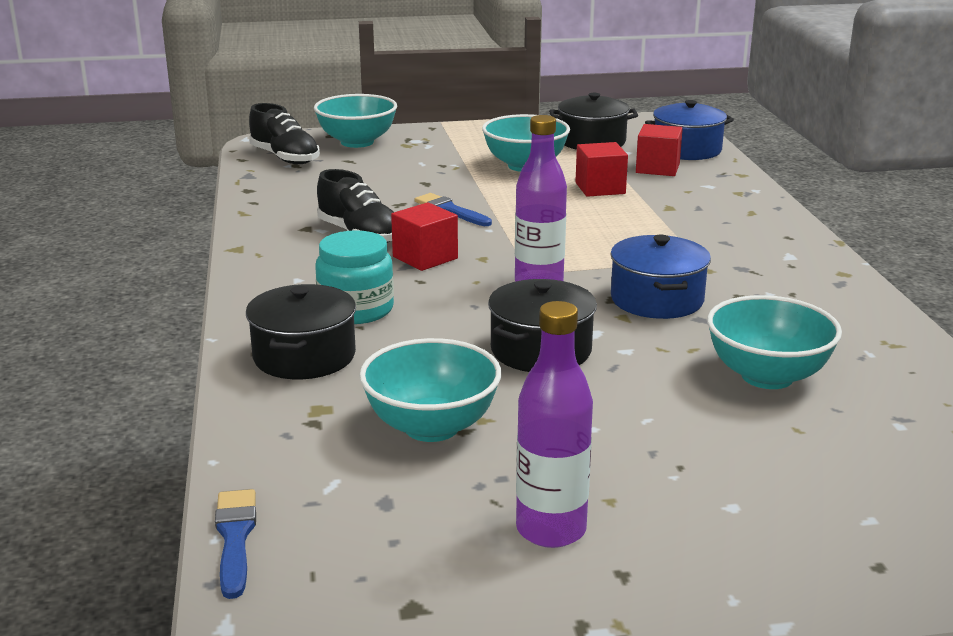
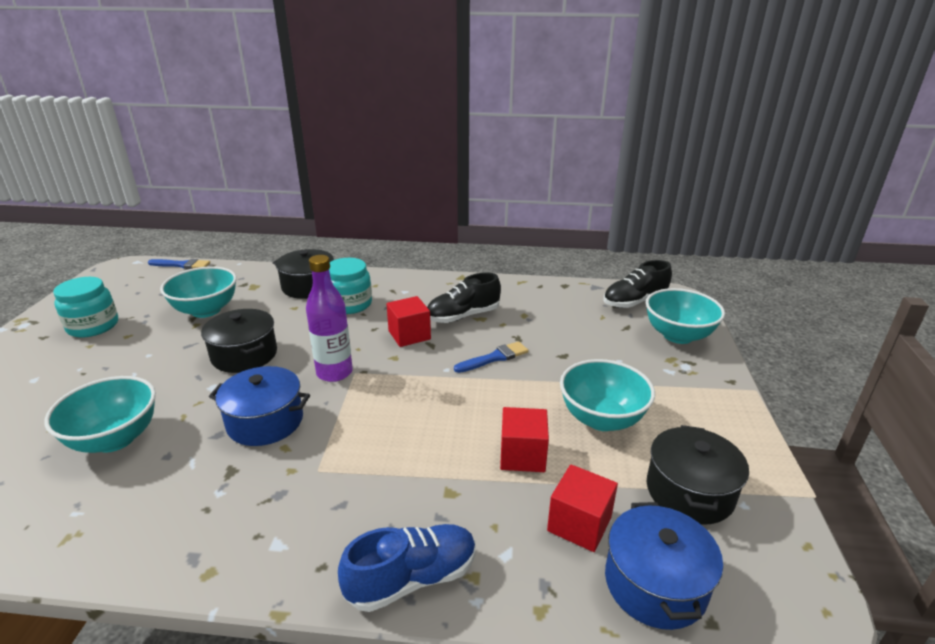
camera: 105 degrees right, 5 degrees up
(551, 530) = (93, 326): purple bottle -> turquoise jar
(762, 208) = (412, 579): none -> blue shoe

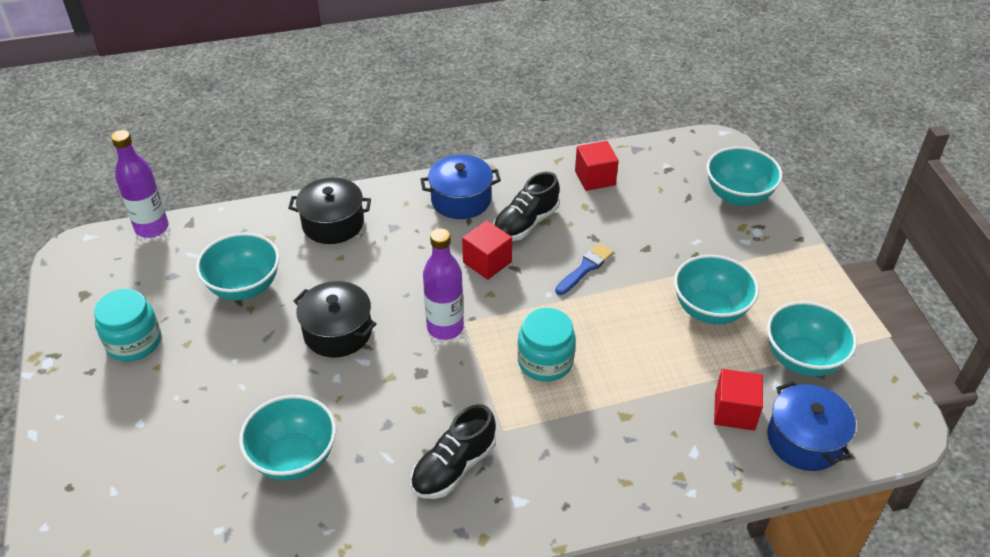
camera: 20 degrees left, 15 degrees up
(182, 265) = (152, 228): blue brush -> purple bottle
(265, 421) = (420, 398): blue pot -> blue pot (461, 200)
(350, 304) = (397, 237): turquoise jar -> turquoise jar (545, 361)
(412, 579) = (637, 492): blue shoe -> none
(522, 455) = (663, 365): red cube -> red cube (595, 178)
(635, 302) = (682, 161): black shoe -> black shoe (454, 467)
(689, 491) = (802, 359): black pot -> turquoise bowl

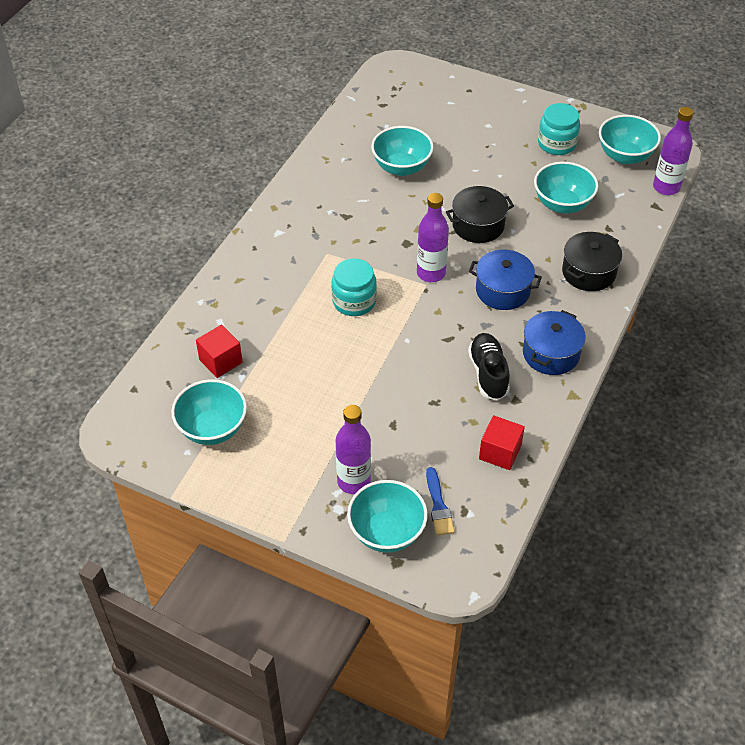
camera: 130 degrees right, 5 degrees up
(454, 467) = (327, 220): black shoe -> none
(487, 262) = (469, 328): red cube -> none
(585, 268) = (409, 375): blue brush -> blue brush (438, 505)
(710, 310) = (302, 414): turquoise bowl -> turquoise bowl (625, 156)
(725, 238) = (354, 481): none -> purple bottle
(804, 440) = (166, 377): blue pot -> blue pot (502, 290)

